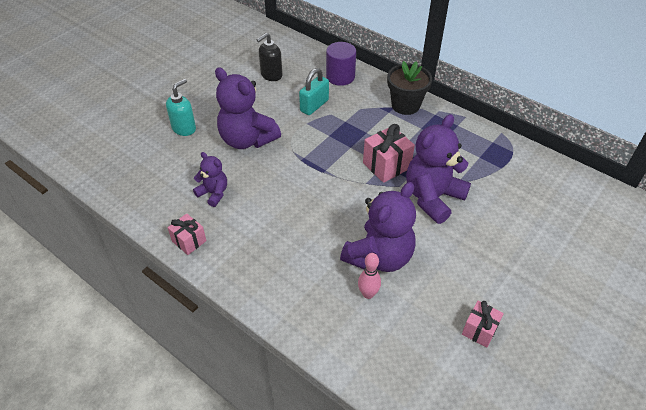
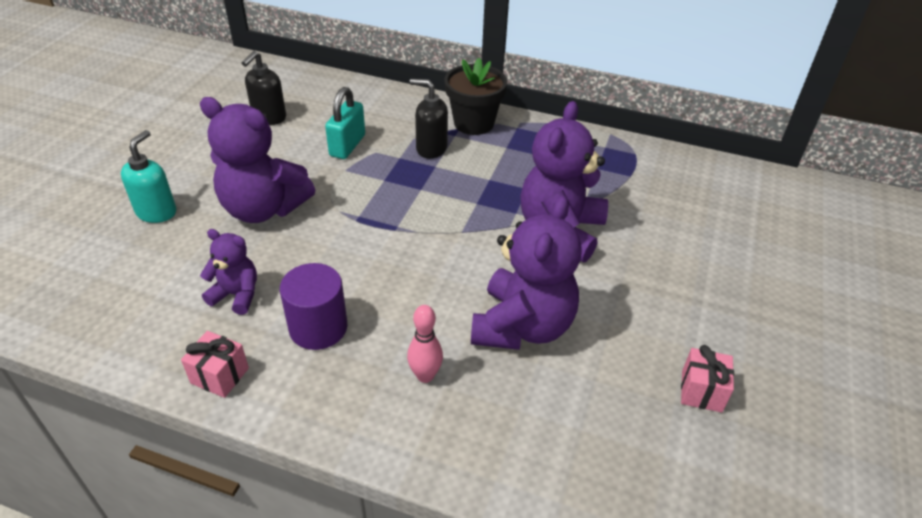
camera: 20 degrees left, 5 degrees down
(340, 76) = (370, 103): purple cylinder -> purple cylinder (318, 327)
(368, 119) = (431, 148): none -> black soap dispenser
(368, 294) = (528, 383): pink bowling pin -> pink bowling pin (425, 375)
(386, 165) = (480, 203): pink gift -> none

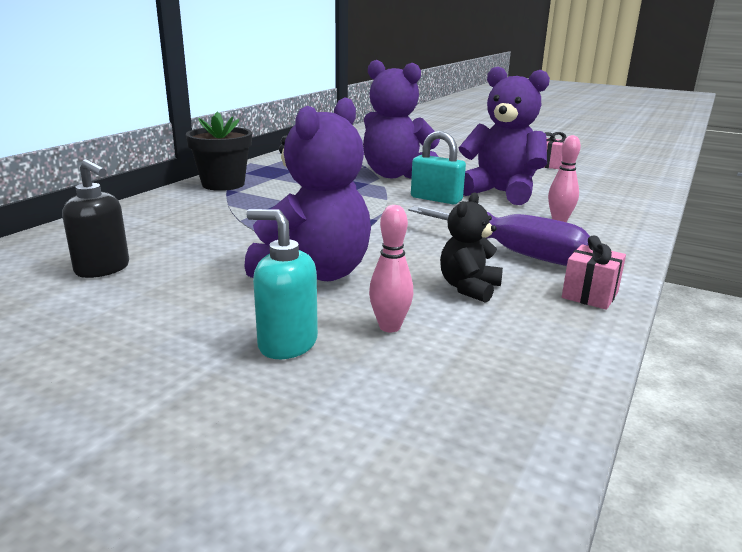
camera: 80 degrees left, 20 degrees down
(174, 254) = (389, 327): none -> pink bowling pin
(236, 295) = (469, 288): purple teddy bear -> black teddy bear
(318, 327) = (513, 253): purple cylinder -> purple screwdriver
(347, 145) = (216, 231): turquoise padlock -> turquoise padlock (436, 199)
(431, 148) = (253, 200): black soap dispenser -> none

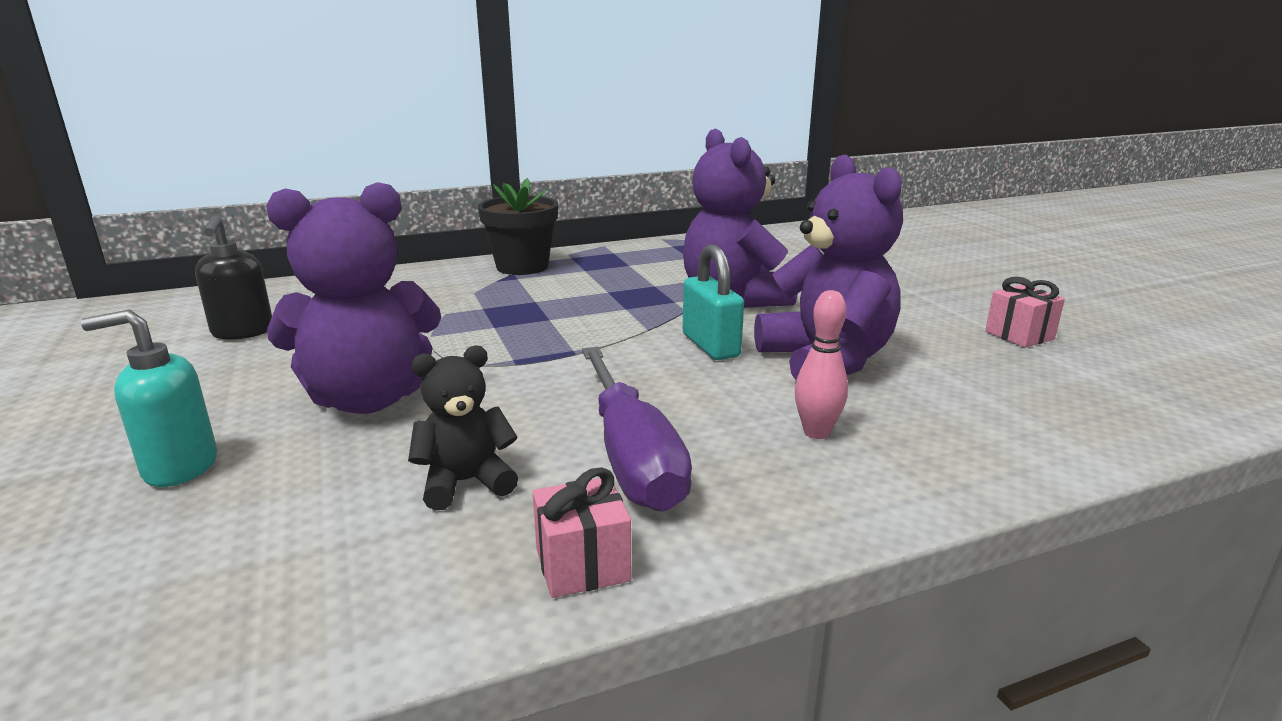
camera: 40 degrees right, 0 degrees up
(287, 344) = (180, 467): turquoise soap dispenser -> turquoise soap dispenser turned 75 degrees counterclockwise
(389, 327) = (286, 492): pink bowling pin -> none

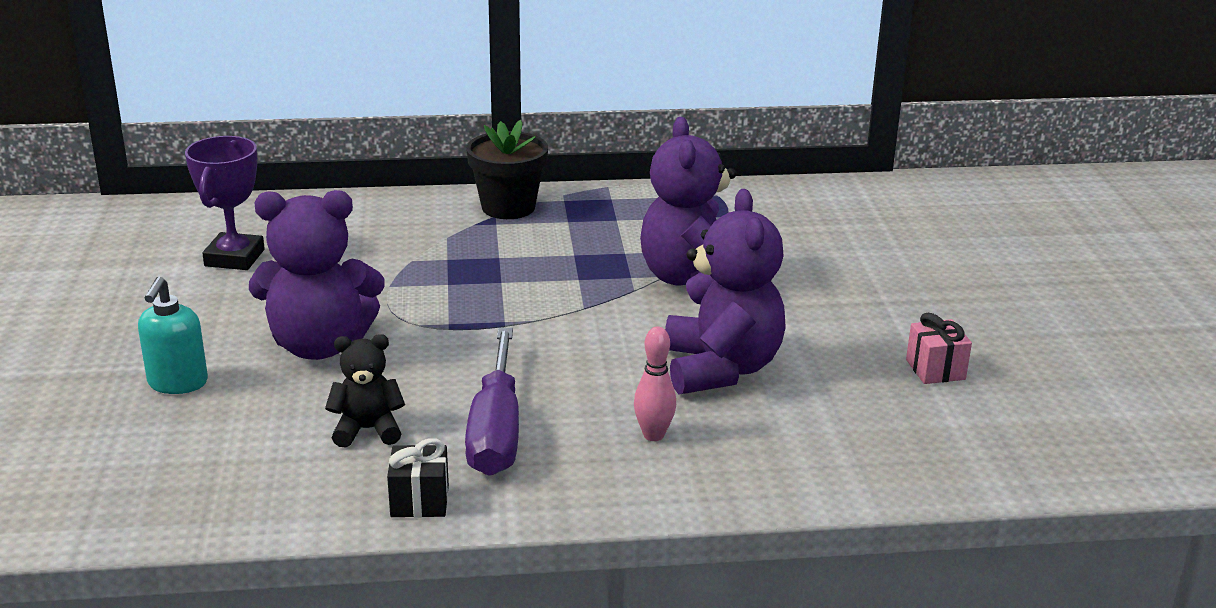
camera: 15 degrees right, 5 degrees up
(180, 467) = (177, 383): turquoise soap dispenser -> turquoise soap dispenser turned 90 degrees counterclockwise
(243, 332) = (234, 258): black soap dispenser -> purple trophy
(582, 565) = (419, 501): pink gift -> black gift
(710, 346) = (629, 335): turquoise padlock -> none

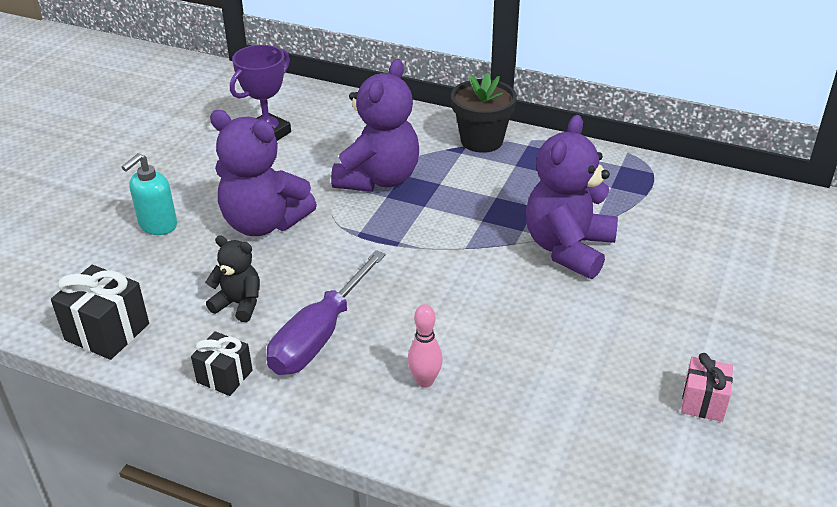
camera: 30 degrees right, 10 degrees up
(220, 505) = (107, 332): none -> black gift
(721, 369) = (524, 338): purple teddy bear -> purple teddy bear (378, 179)

